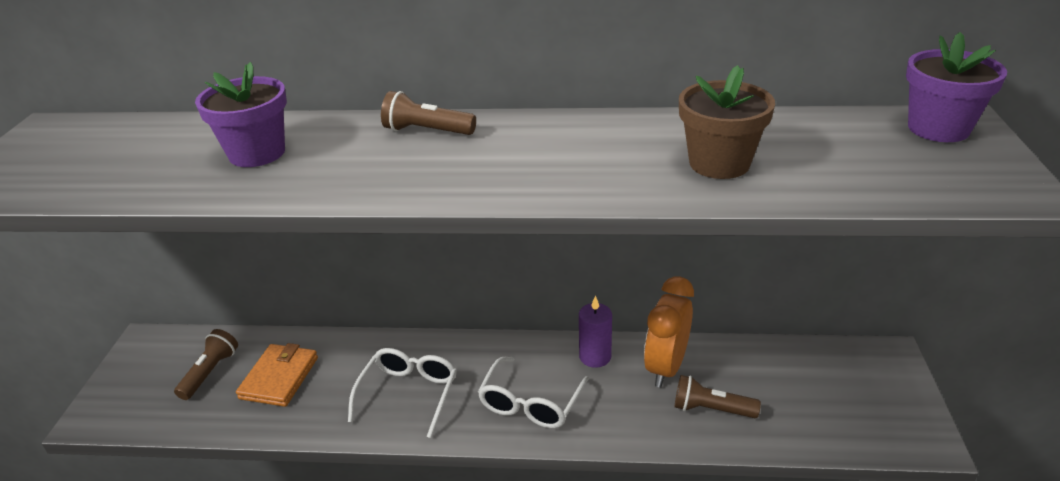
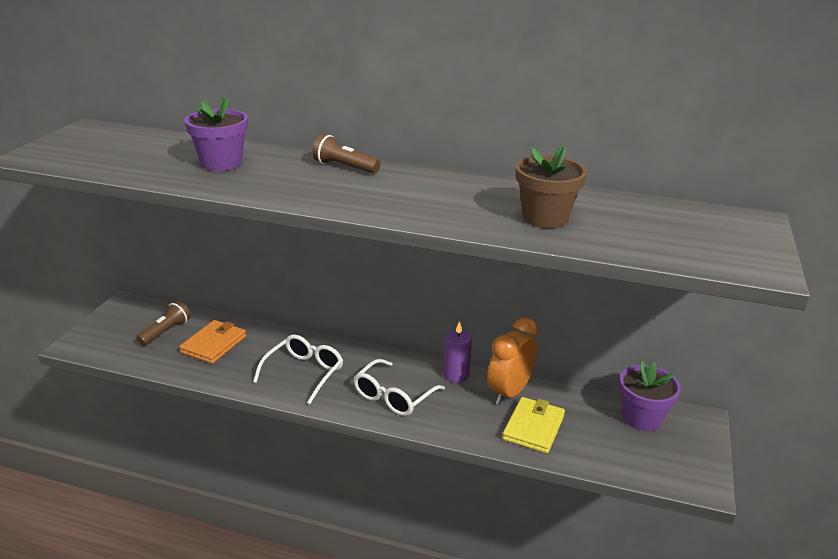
camera: 10 degrees right, 5 degrees down
(711, 409) = (533, 428): brown flashlight -> yellow wallet
(938, 128) = (731, 222): purple flower pot -> purple flower pot (642, 418)

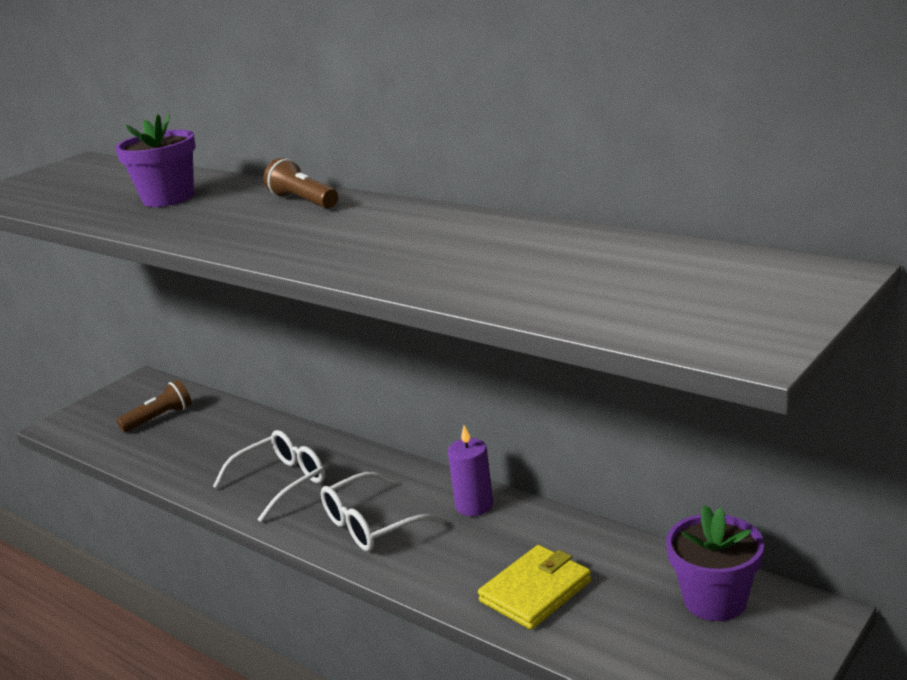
camera: 25 degrees right, 5 degrees down
(213, 344) = (201, 438): orange wallet -> none
(509, 392) = (533, 538): orange clock -> none
(545, 218) = (491, 266): brown flower pot -> none

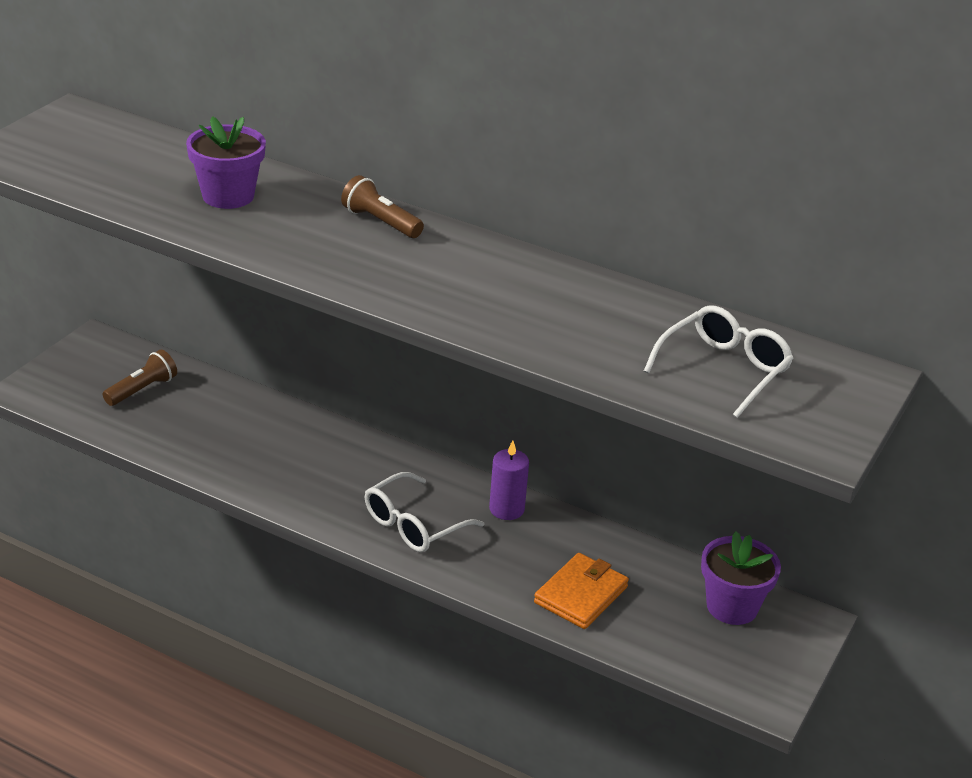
camera: 15 degrees left, 10 degrees up
(281, 482) = (307, 475): white glasses -> white glasses (723, 370)
(535, 591) = (580, 595): yellow wallet -> orange wallet

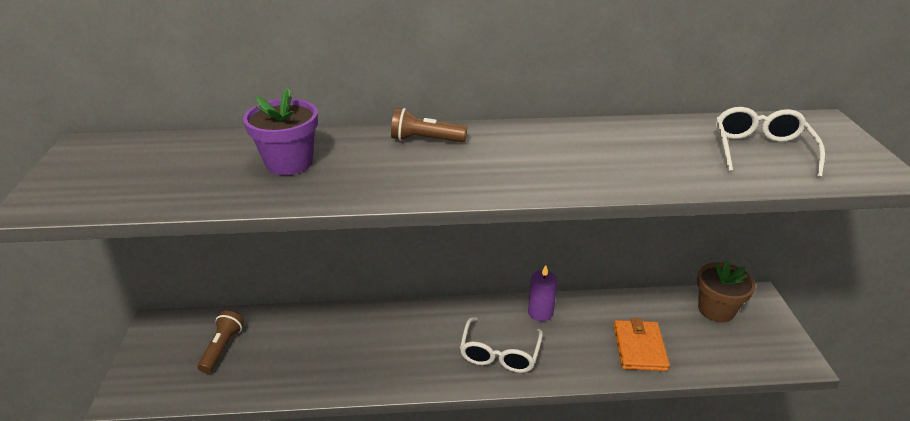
camera: 30 degrees left, 0 degrees up
(732, 607) = (716, 310): purple flower pot -> brown flower pot

